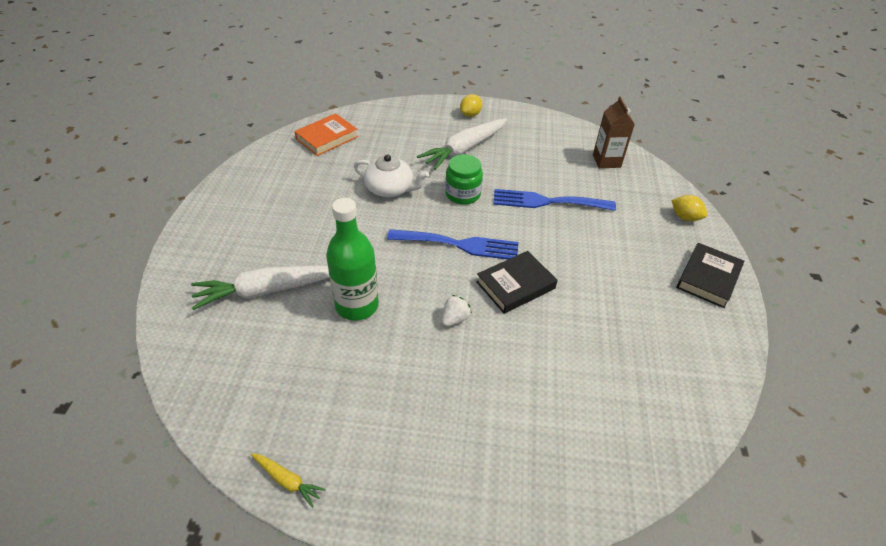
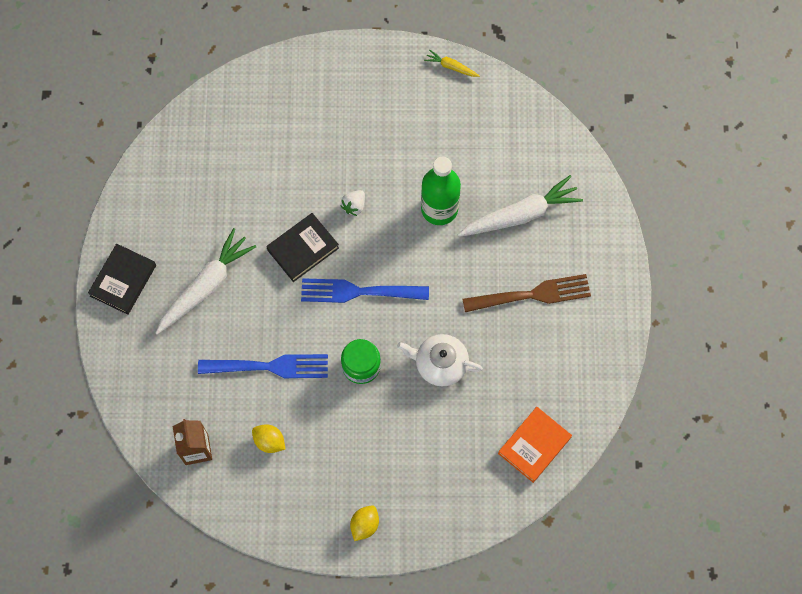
camera: 175 degrees right, 25 degrees up
(285, 225) = (532, 294): none -> brown fork
(464, 150) = (366, 446): white carrot -> white carrot (206, 286)
(685, 217) = (125, 362): yellow lemon -> yellow lemon (269, 441)

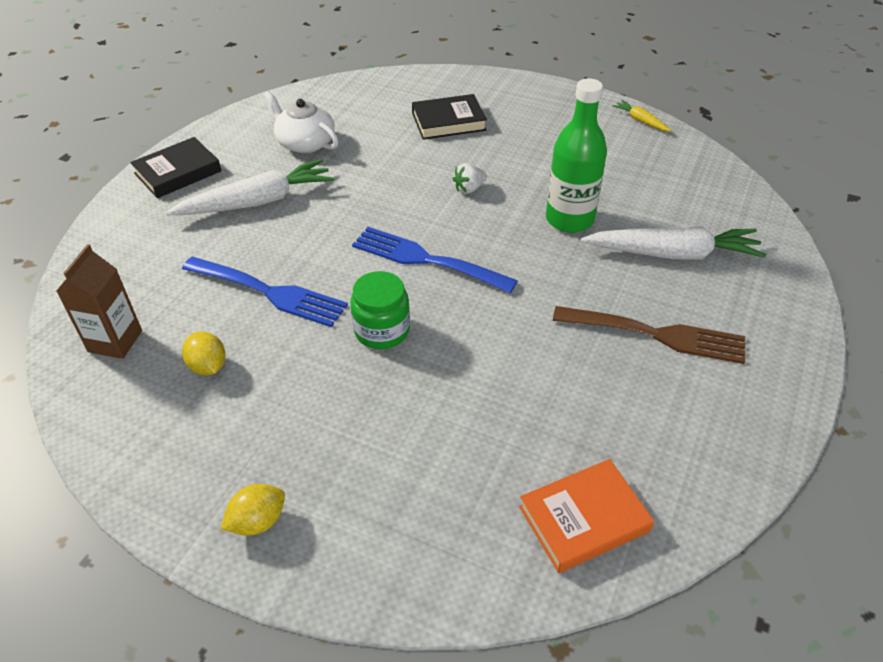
camera: 25 degrees right, 25 degrees down
(303, 249) = (387, 205): black book -> black book (448, 121)
(440, 364) = (489, 364): white teapot -> white teapot (305, 143)

